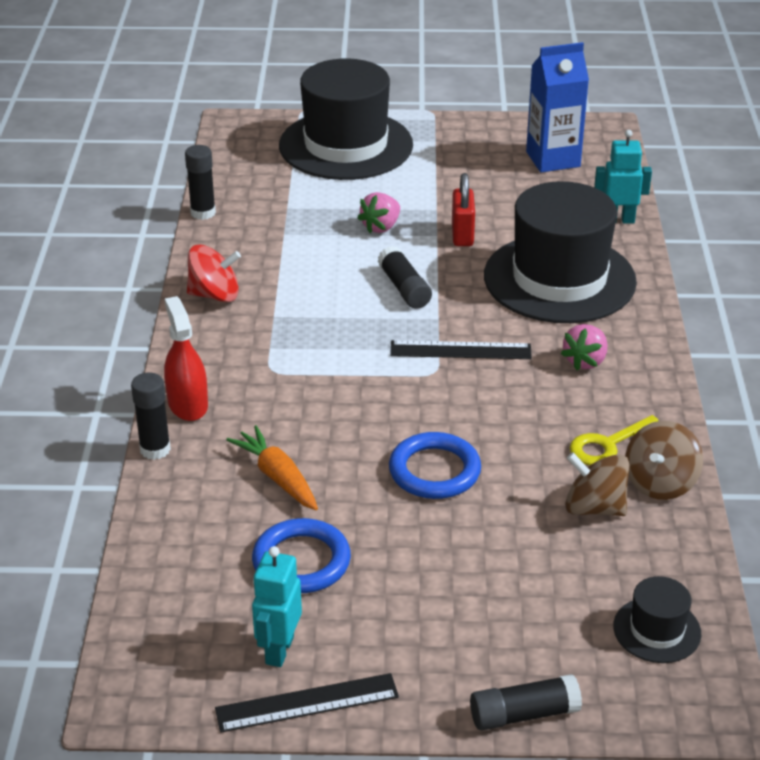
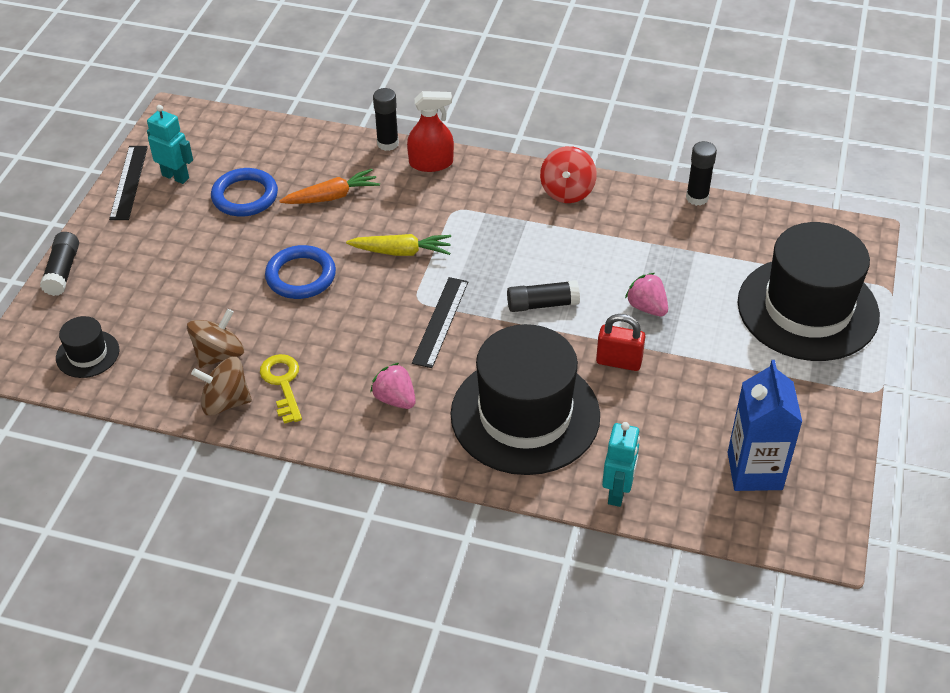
camera: 105 degrees right, 10 degrees up
(360, 398) = (402, 252): none -> yellow carrot
(660, 483) = (225, 402): brown spinning top -> brown spinning top turned 45 degrees counterclockwise

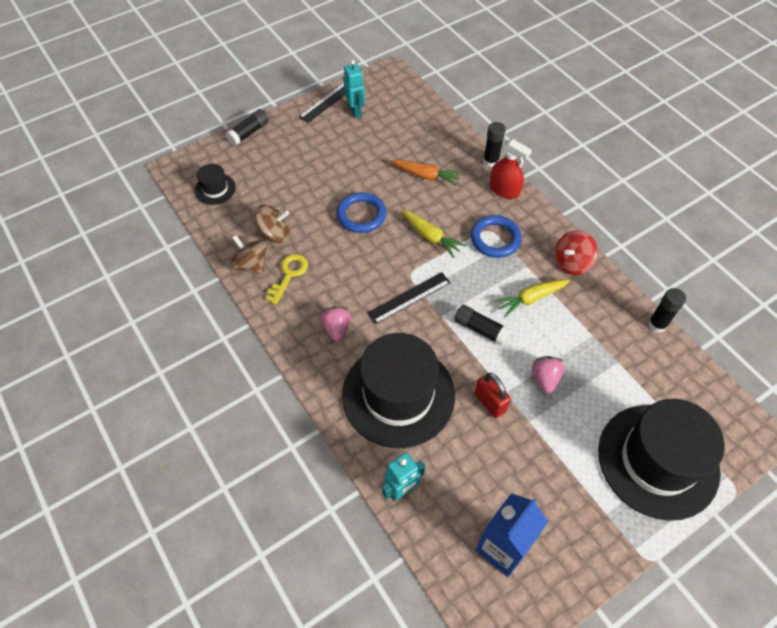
camera: 40 degrees right, 10 degrees up
(245, 196) = (379, 146): blue ring -> blue ring (495, 239)
(562, 247) = (530, 299): none -> yellow carrot

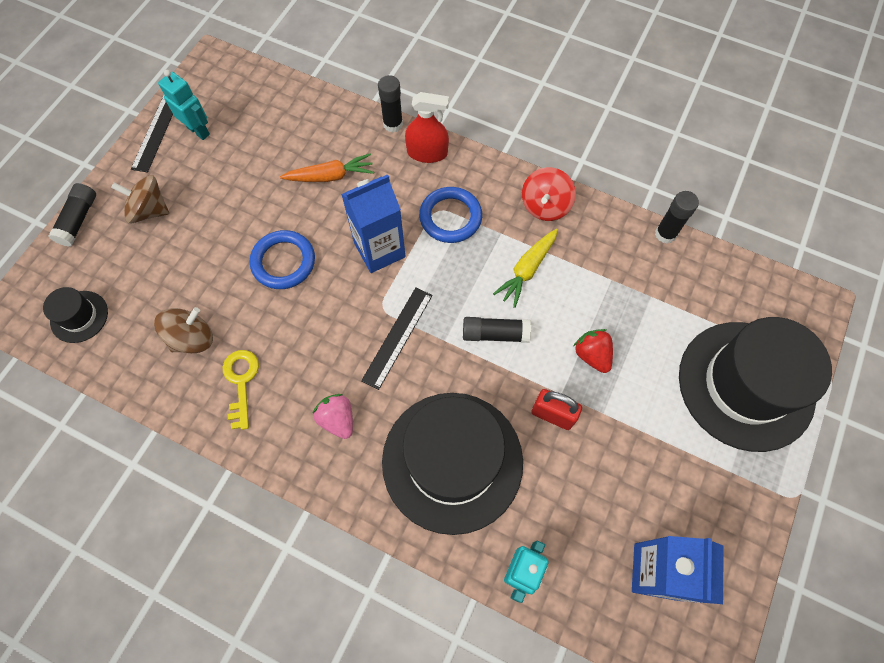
camera: 30 degrees left, 10 degrees up
(251, 265) = (186, 393): brown spinning top -> brown spinning top (149, 210)
(431, 237) = (379, 250): yellow carrot -> blue carton
(545, 378) = (592, 355): pink strawberry -> red strawberry

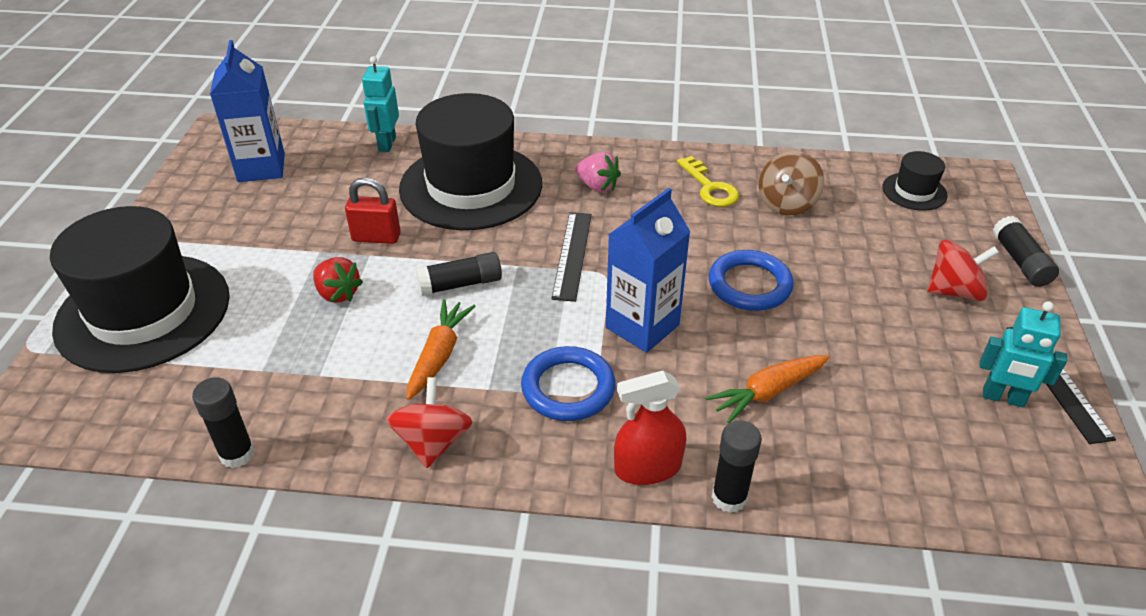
camera: 160 degrees right, 25 degrees down
(149, 210) = (954, 291): brown spinning top -> red spinning top
(526, 270) = (439, 355): yellow carrot -> orange carrot

